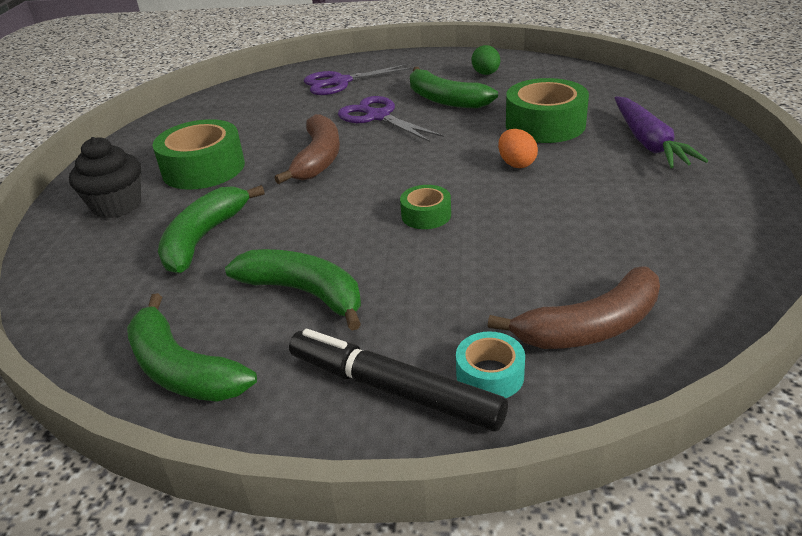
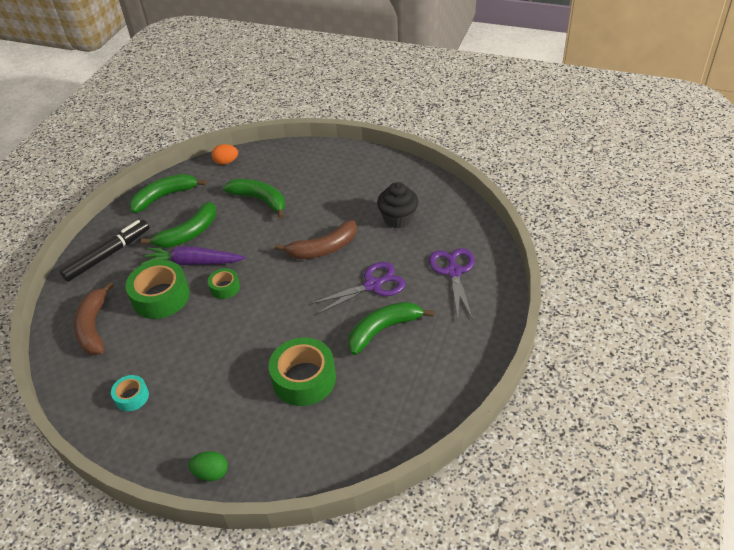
camera: 105 degrees right, 10 degrees up
(117, 206) = (315, 167): black cupcake -> black cupcake (398, 218)
(203, 168) = (341, 198): green tape -> green tape (161, 297)
(318, 159) = (323, 248): brown banana -> brown banana turned 45 degrees counterclockwise
(486, 74) = (426, 370): green egg -> green egg (211, 473)
(490, 375) = (93, 285): turquoise tape -> turquoise tape (132, 397)
(516, 164) = (256, 344): orange egg -> orange egg (226, 162)
(648, 143) = (239, 431): purple carrot -> purple carrot (193, 262)

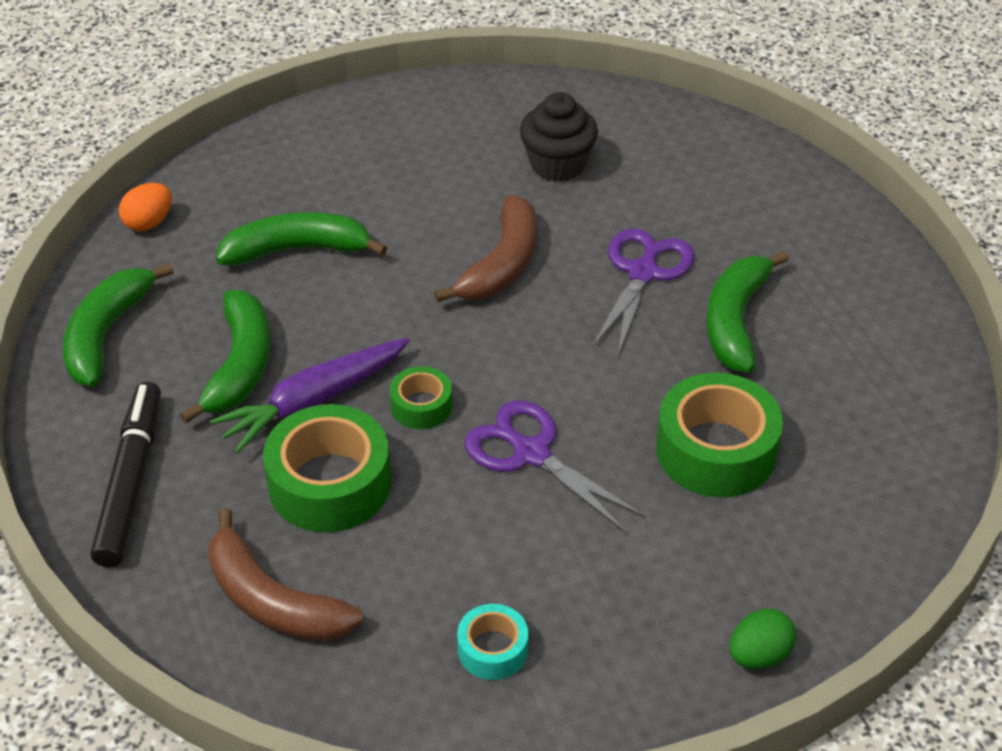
camera: 45 degrees left, 0 degrees up
(453, 271) = (727, 194): purple scissors -> purple scissors (530, 453)

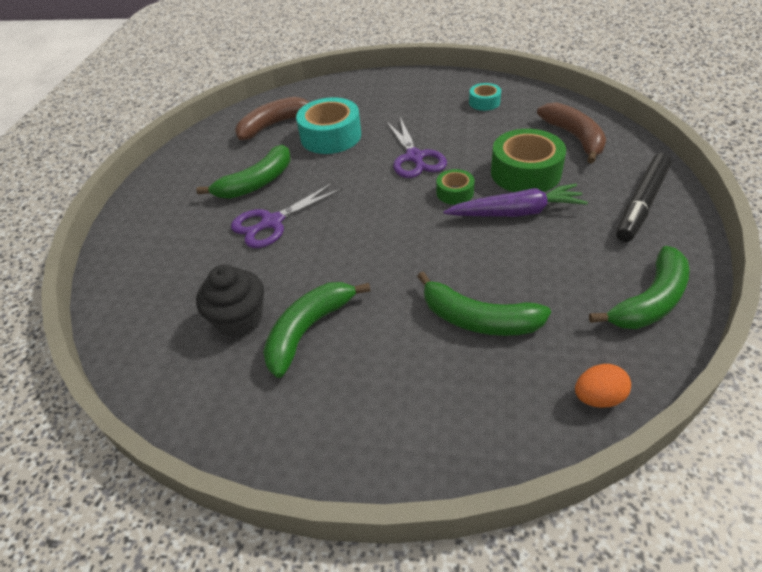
camera: 145 degrees left, 0 degrees up
(240, 366) = (554, 247): green banana -> green banana (308, 330)
(502, 264) = (346, 256): brown banana -> brown banana (274, 125)
(716, 450) = (331, 136): green tape -> turquoise tape
(759, 655) = (385, 80): green egg -> none

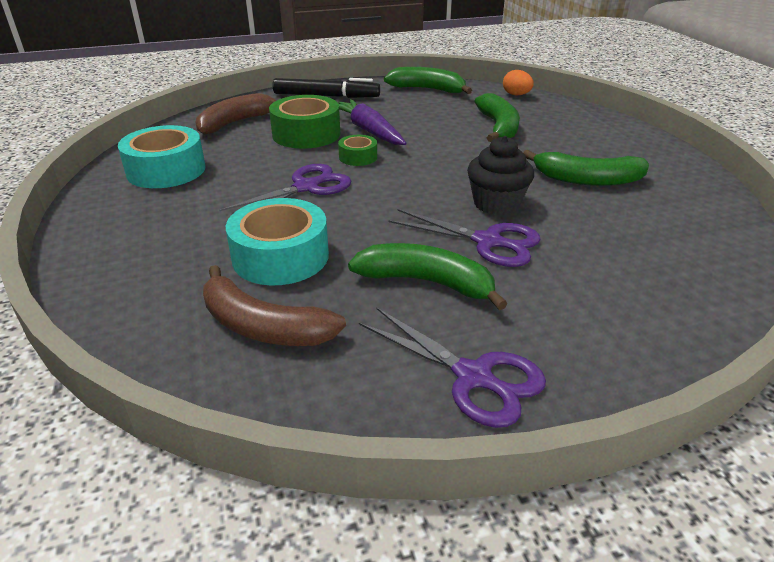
camera: 120 degrees left, 10 degrees down
(177, 177) = (474, 377): none -> purple scissors
(239, 319) = (621, 213): black cupcake -> black cupcake (496, 204)
(484, 102) = (166, 170): turquoise tape -> turquoise tape, size x1.90

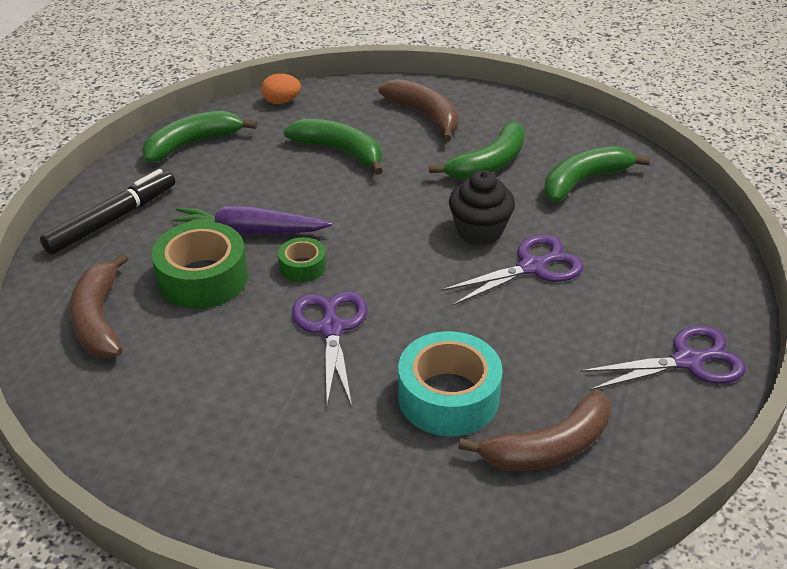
camera: 55 degrees left, 5 degrees up
(166, 170) = (171, 421): turquoise tape -> none
(426, 282) = (561, 328): green banana -> green banana (584, 181)
(596, 138) = (425, 115): none -> brown banana

